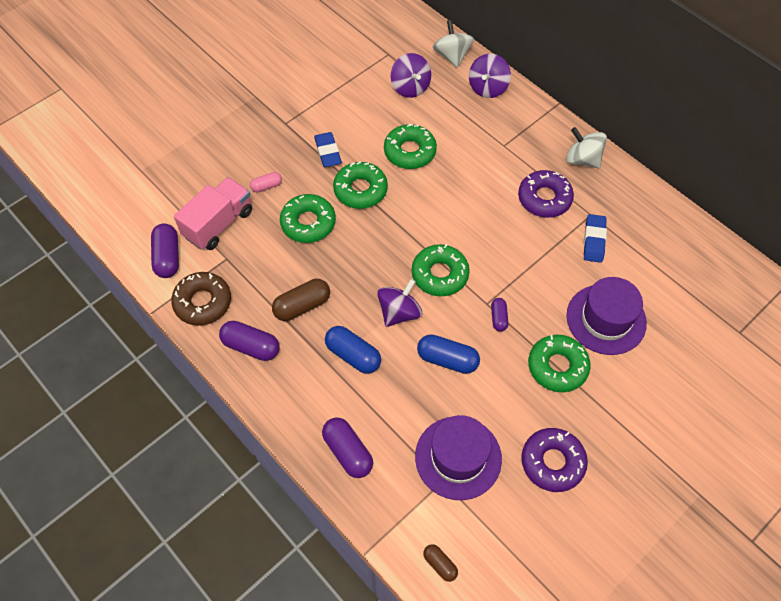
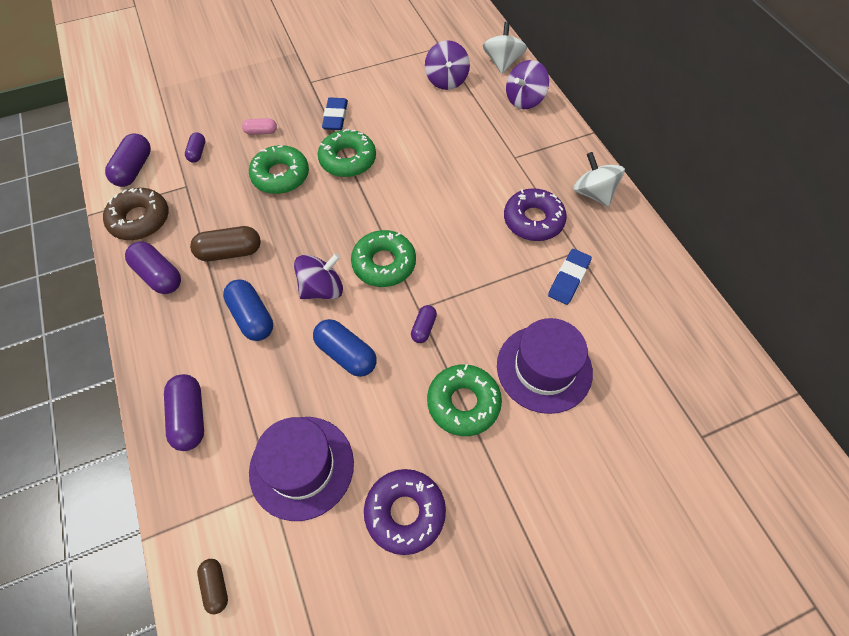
camera: 20 degrees right, 0 degrees up
(218, 224) = (197, 153): pink truck -> purple capsule
(410, 151) = (415, 138): green donut -> none

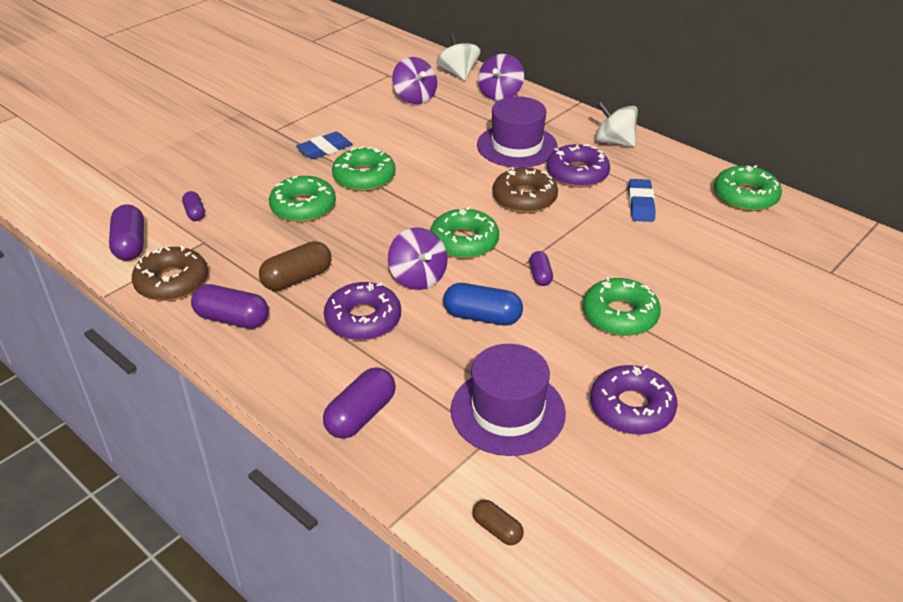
camera: 25 degrees left, 20 degrees down
(189, 417) = (361, 415): purple capsule -> purple capsule turned 75 degrees clockwise
(252, 317) = (363, 319): blue capsule -> purple donut
(261, 132) = (253, 179): pink capsule -> none
(322, 289) = (418, 277): purple spinning top -> purple spinning top turned 120 degrees clockwise
(335, 117) = (325, 149): blue eraser -> blue eraser turned 75 degrees clockwise
(467, 232) = (524, 198): none -> brown donut
(544, 368) = (669, 269): purple hat -> purple hat (517, 146)
(679, 307) = (745, 196): none -> green donut

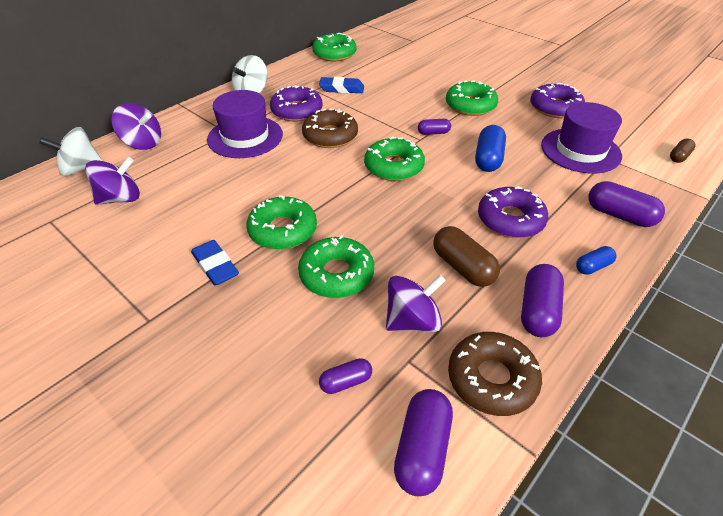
camera: 90 degrees left, 5 degrees up
(130, 244) = (422, 449): purple capsule -> purple capsule turned 60 degrees counterclockwise
(279, 370) = (592, 266): none -> blue capsule
(418, 277) = (447, 190): purple spinning top -> purple spinning top (412, 320)

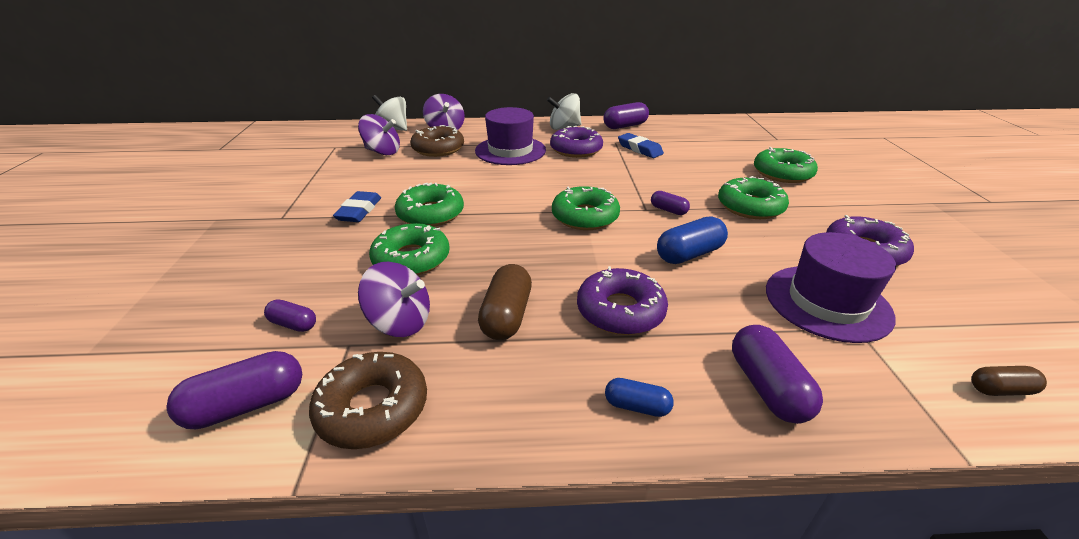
camera: 45 degrees right, 10 degrees down
(330, 136) = (571, 175): brown donut -> brown donut (438, 149)
(334, 54) = (677, 125): green donut -> green donut (782, 173)
(538, 310) = (507, 395): purple capsule -> purple capsule (625, 126)

